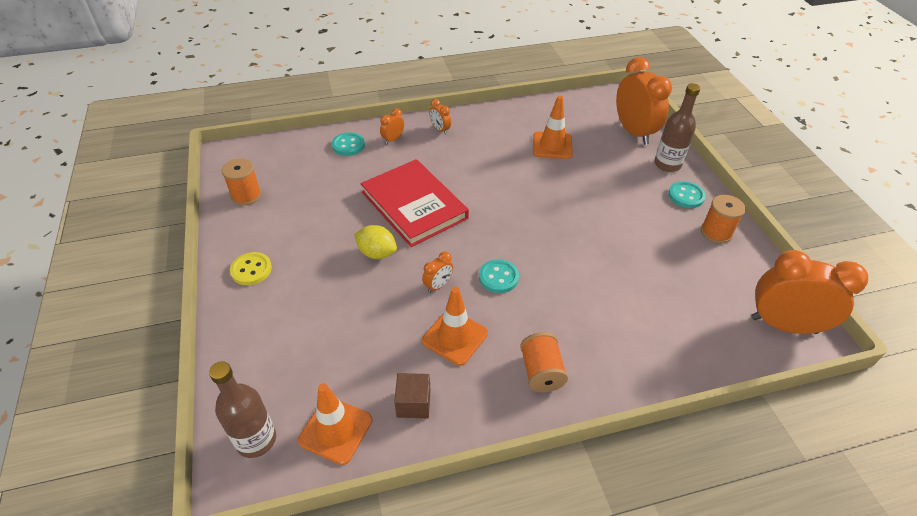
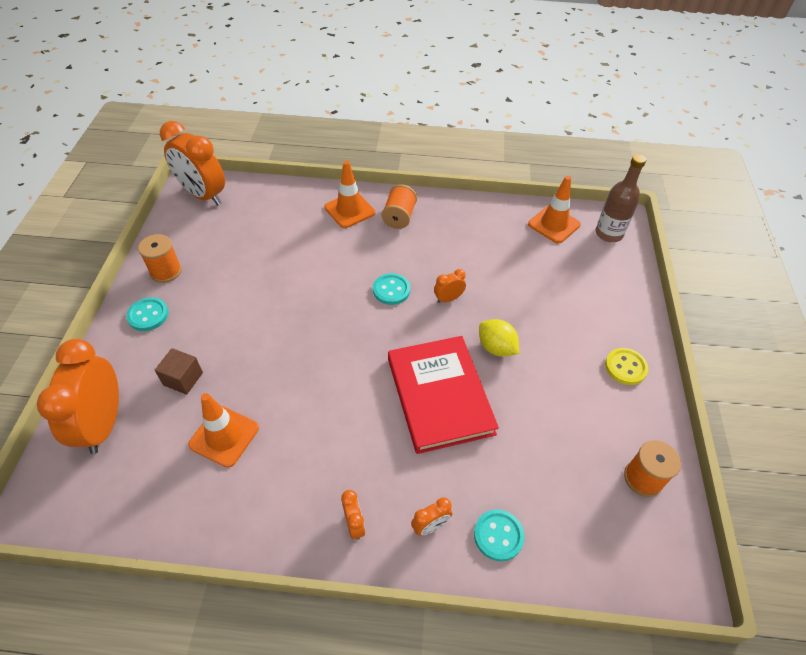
camera: 160 degrees left, 5 degrees up
(413, 403) = (497, 224): brown cube -> brown cube (183, 379)
(455, 337) = (451, 255): orange traffic cone -> orange traffic cone (349, 210)
(667, 164) = (121, 360): brown bottle -> none

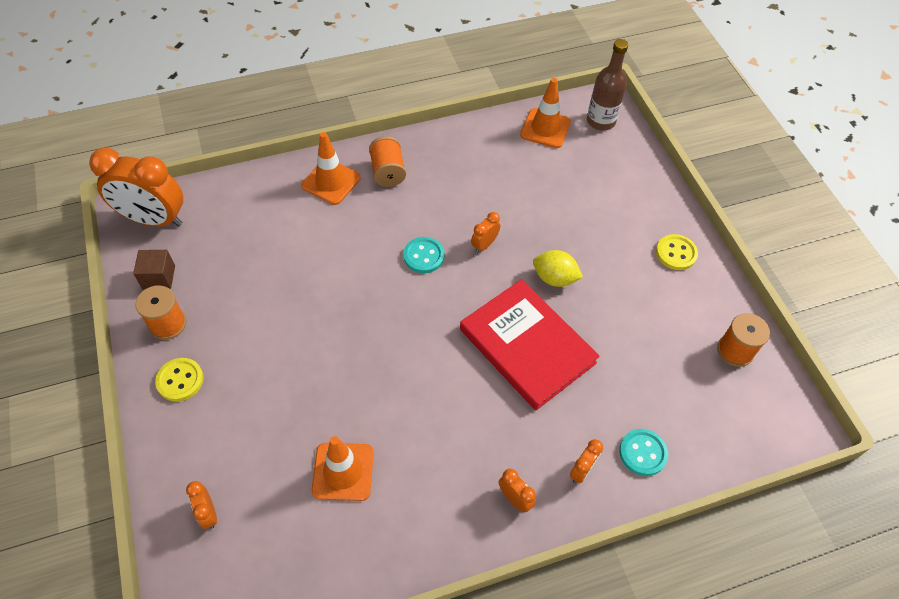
camera: 25 degrees left, 5 degrees up
(103, 424) = (208, 513): orange clock -> orange clock, size x0.44
(148, 315) = (180, 380): turquoise button -> yellow button
(183, 379) = (263, 432): brown cube -> brown cube (159, 277)

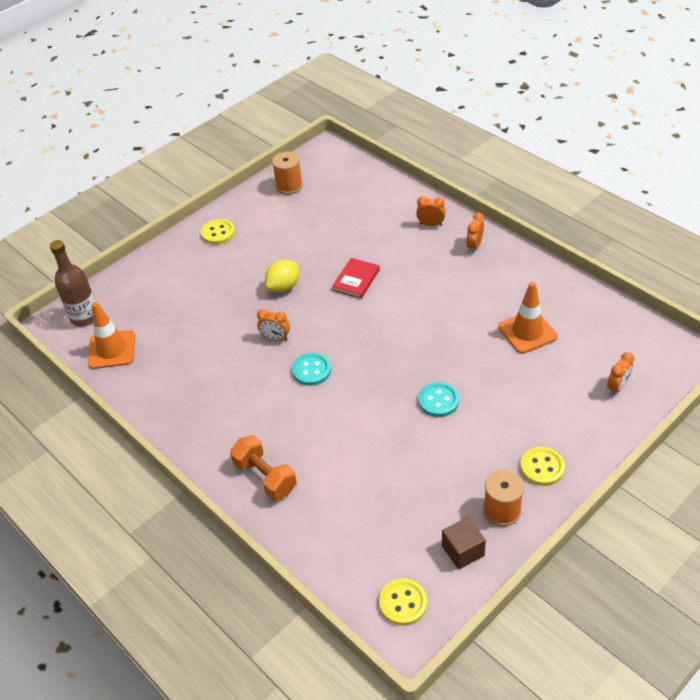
camera: 110 degrees left, 10 degrees down
(154, 220) = (403, 603): orange clock -> yellow button
(331, 182) = (265, 477): orange traffic cone -> orange dumbbell
(388, 172) = (228, 439): orange spool -> none
(527, 346) = (356, 280): red book -> red book, size x0.47
(554, 278) = (284, 287): yellow lemon -> yellow lemon turned 45 degrees clockwise
(643, 453) = (397, 204): turquoise button -> turquoise button (438, 401)

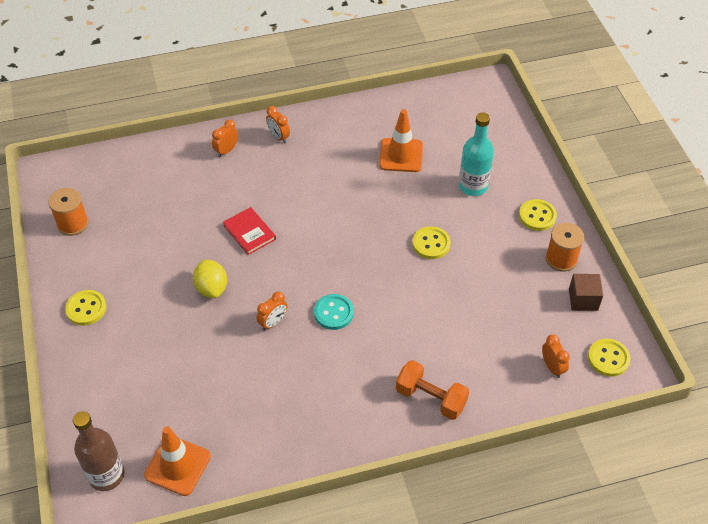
camera: 65 degrees left, 5 degrees up
(265, 477) = (431, 398): orange dumbbell -> orange dumbbell turned 45 degrees clockwise
(438, 401) = (431, 244): turquoise button -> yellow button
(536, 400) = (473, 186): none -> turquoise bottle
(617, 387) = (493, 136): orange clock -> orange clock (552, 367)

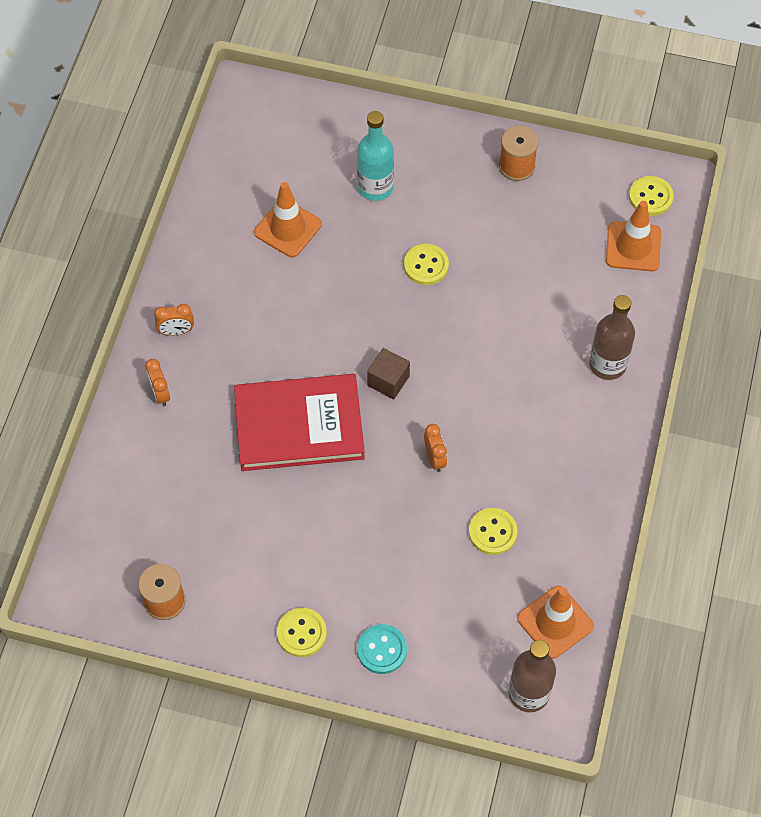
camera: 60 degrees left, 10 degrees up
(211, 288) = (352, 496): yellow lemon -> none
(249, 232) = (299, 425): red book -> red book, size x2.12
(333, 313) = (457, 397): turquoise button -> turquoise button (382, 650)
(431, 398) = (607, 364): orange dumbbell -> brown bottle
(537, 216) = (451, 155): yellow button -> yellow button (492, 532)
(552, 367) = (633, 247): orange clock -> orange traffic cone
(583, 300) = (575, 177): brown cube -> brown cube (388, 381)

